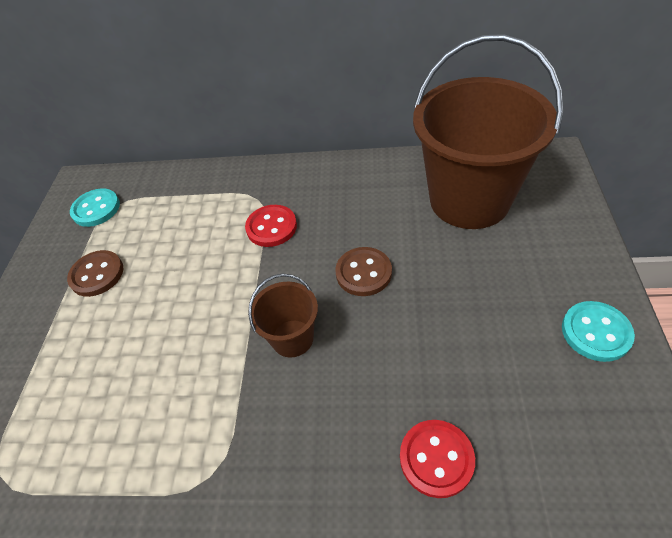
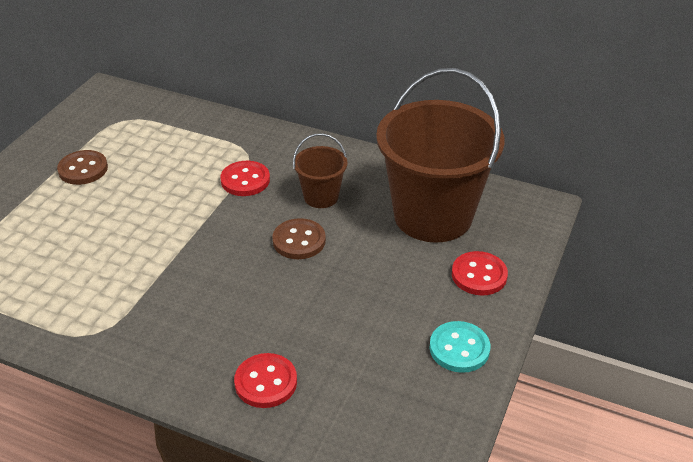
camera: 15 degrees right, 10 degrees down
(96, 209) = (108, 117): turquoise button -> none
(292, 338) = (210, 267): brown bucket -> brown bucket (321, 197)
(554, 245) = (479, 275): none -> red button

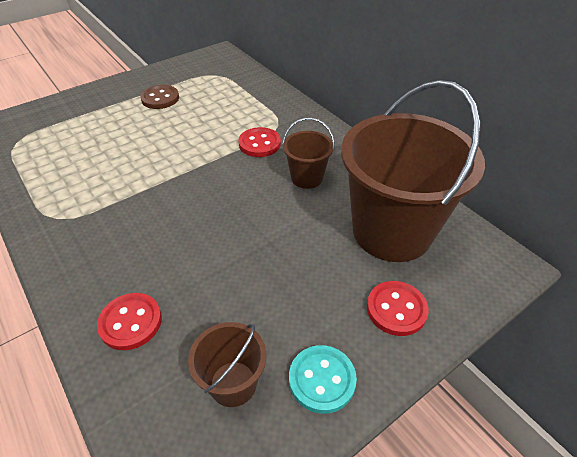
camera: 30 degrees right, 5 degrees up
(299, 241) = (260, 207): brown button -> none
(394, 383) = (233, 383): none -> brown bucket

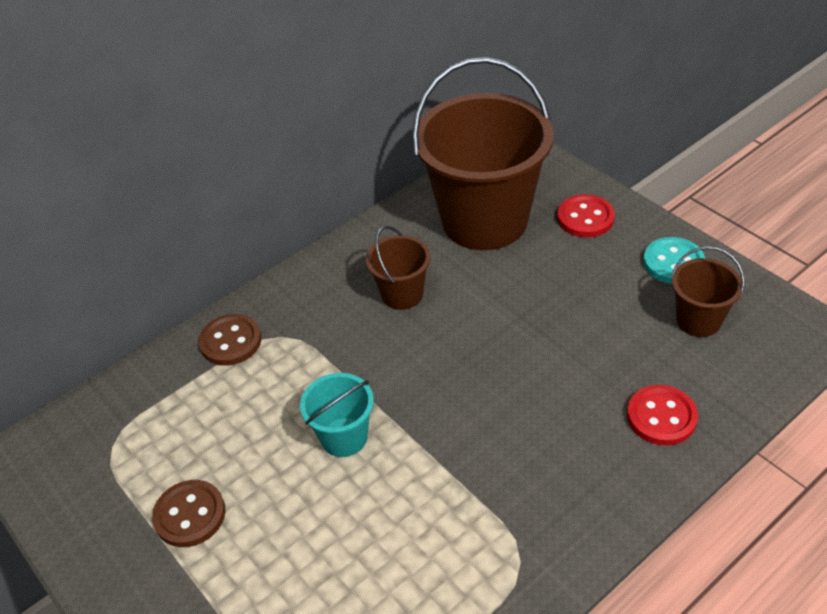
camera: 90 degrees left, 0 degrees up
(187, 148) = (344, 437): none -> turquoise bucket
(259, 144) = (330, 351): red button -> none
(278, 106) = (231, 341): none -> brown button

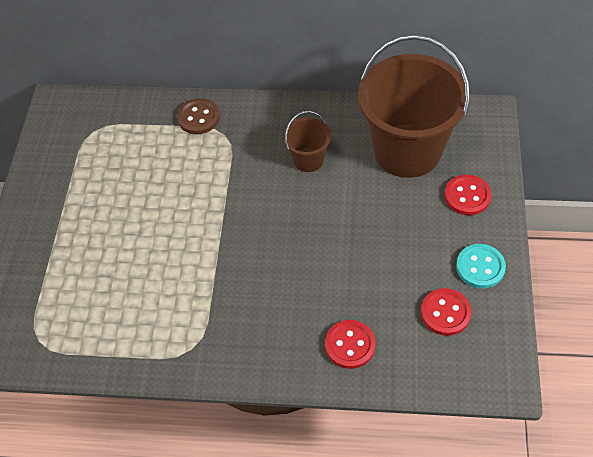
camera: 45 degrees right, 10 degrees up
(190, 515) = (88, 194): brown button -> none
(344, 437) = (190, 215): turquoise bucket -> none
(698, 320) = (445, 313): brown bucket -> red button

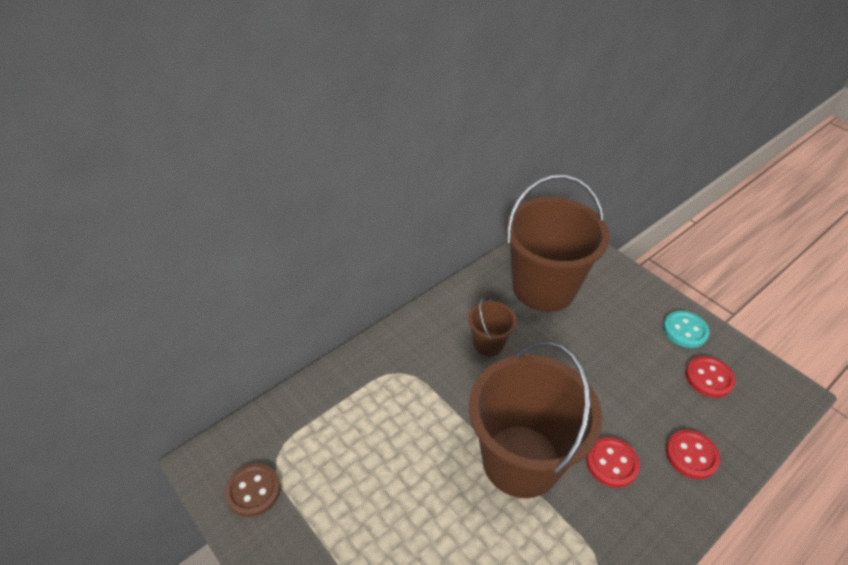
camera: 50 degrees left, 10 degrees down
(198, 118) = (362, 375): brown button -> brown button (253, 490)
(229, 249) = (521, 460): none -> brown bucket
(467, 196) = (617, 291): red button -> red button (611, 463)

